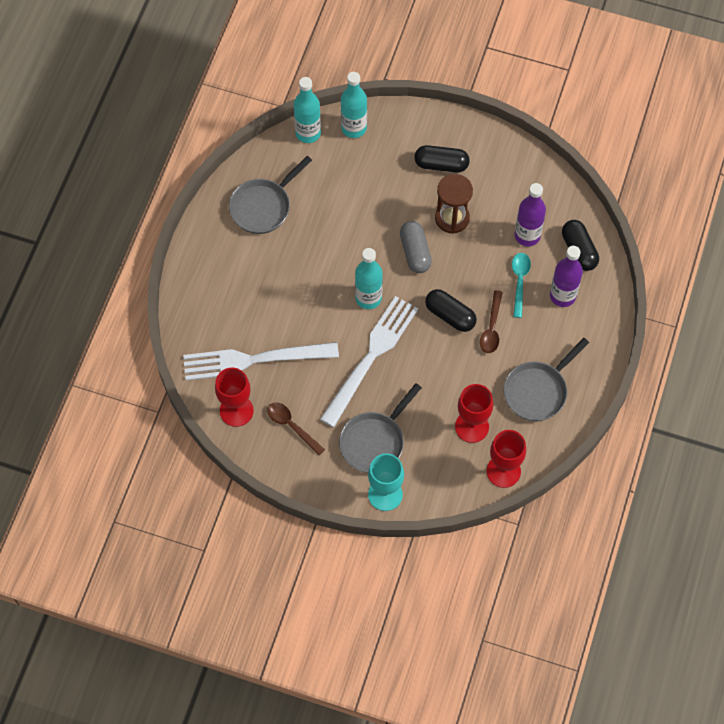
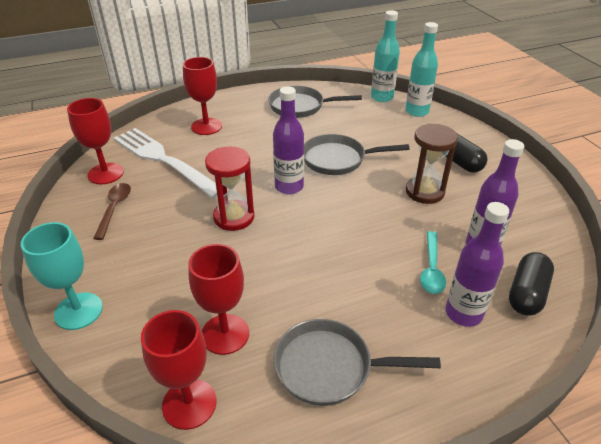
camera: 50 degrees right, 25 degrees down
(229, 299) = (206, 126): none -> red goblet
(368, 298) = (289, 187): turquoise bottle -> purple bottle
(371, 356) = (234, 217): white fork -> red hourglass
(374, 441) = (140, 268): grey pan -> grey pan (338, 159)
(415, 252) = (365, 189): grey capsule -> none
(450, 315) = (333, 243): black capsule -> none
(491, 328) = (356, 279): brown spoon -> none
(519, 281) = (431, 269): turquoise spoon -> turquoise spoon turned 135 degrees clockwise

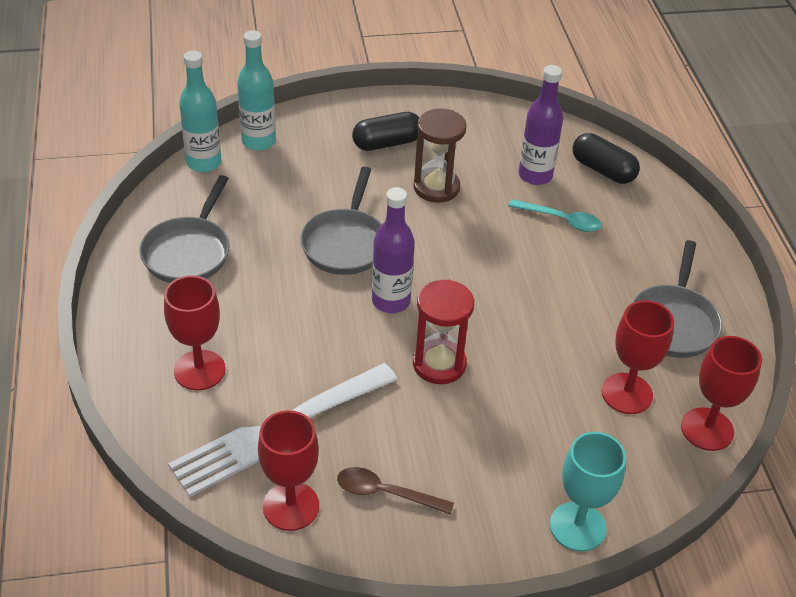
camera: 80 degrees left, 5 degrees up
(463, 313) = (621, 217): purple bottle -> none

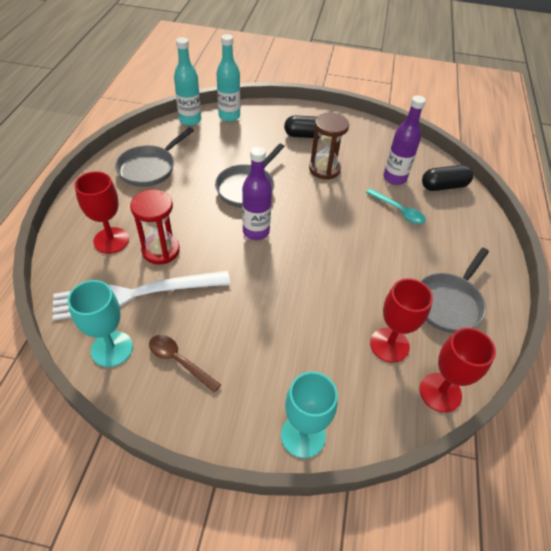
camera: 20 degrees right, 5 degrees up
(291, 506) = (112, 349): red goblet -> turquoise goblet
(439, 364) = (265, 282): red hourglass -> red hourglass (161, 250)
(603, 170) = (443, 186): black capsule -> black capsule turned 75 degrees counterclockwise

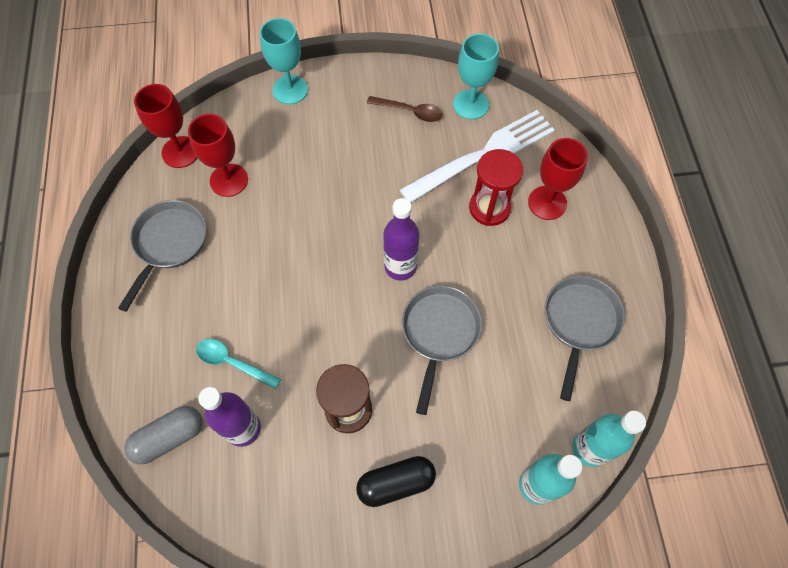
camera: 165 degrees right, 15 degrees up
(443, 186) = (169, 437): black capsule -> grey capsule

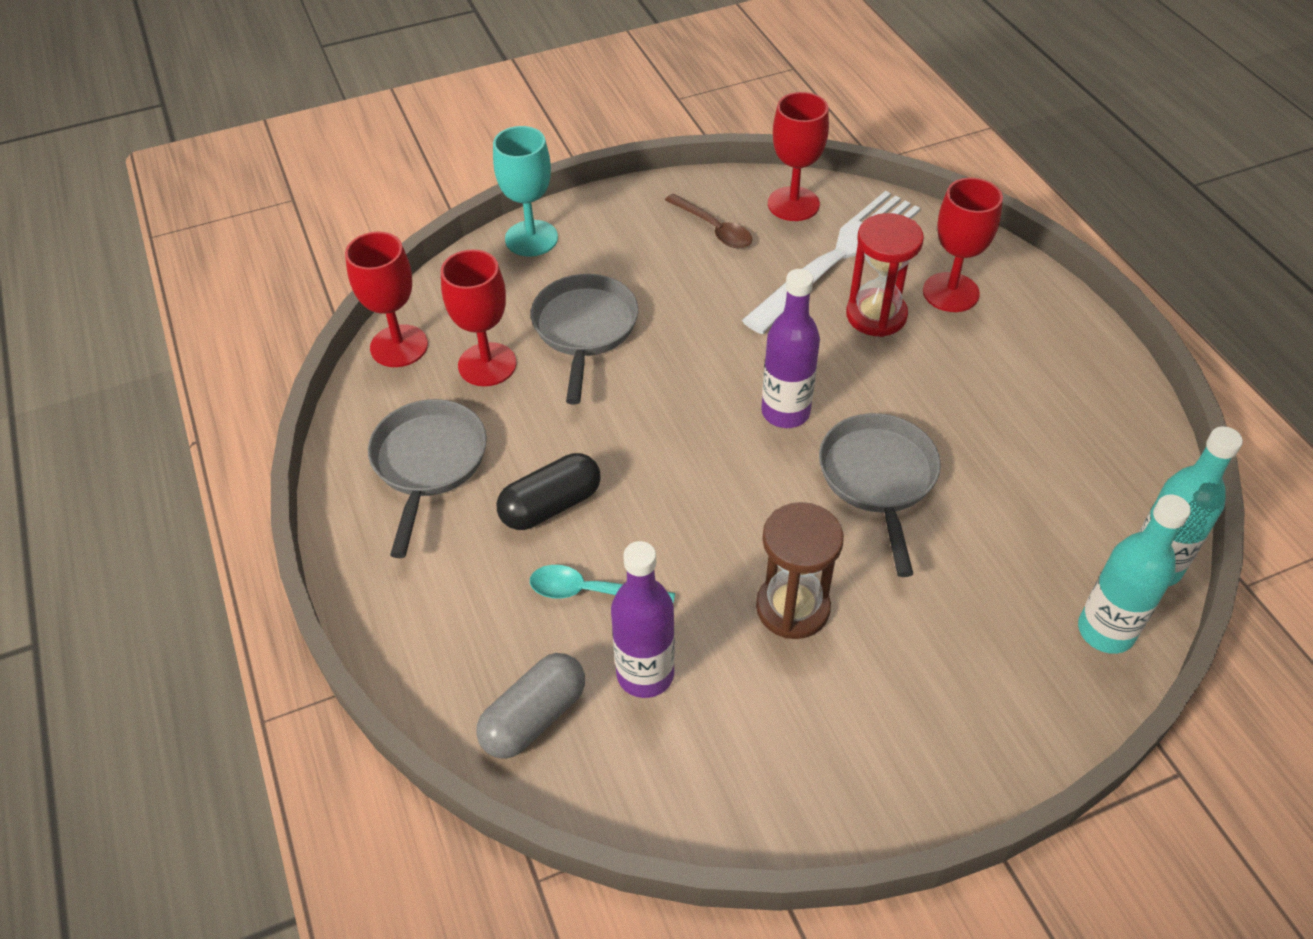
camera: 15 degrees left, 15 degrees down
(396, 483) = (906, 683): black capsule -> black capsule (551, 505)
(410, 112) = (714, 229): brown spoon -> brown spoon turned 45 degrees clockwise
(470, 104) = (793, 204): turquoise goblet -> red goblet
(579, 322) = (1063, 419): grey pan -> grey pan (585, 329)

